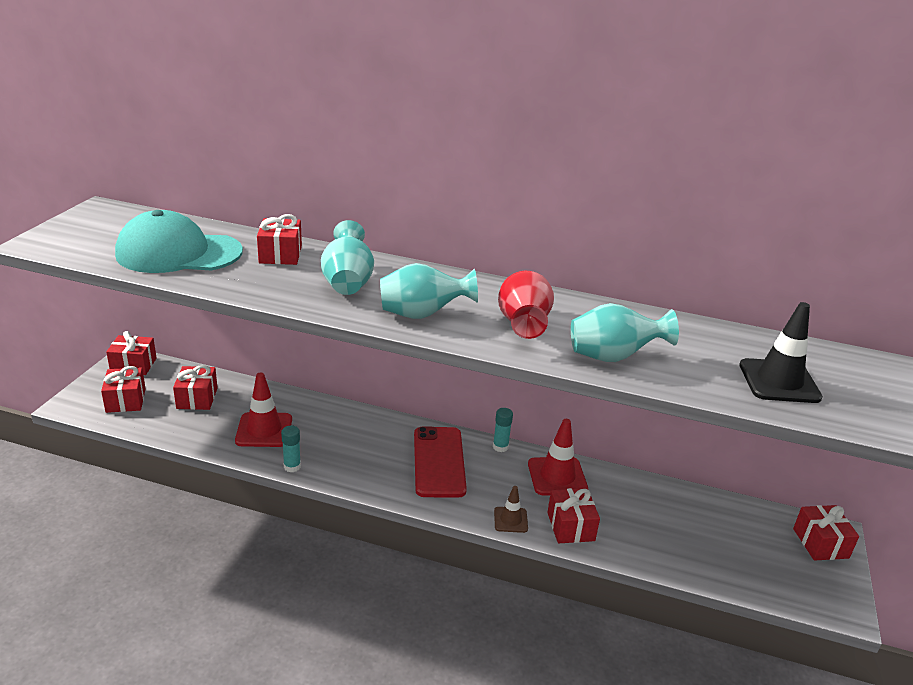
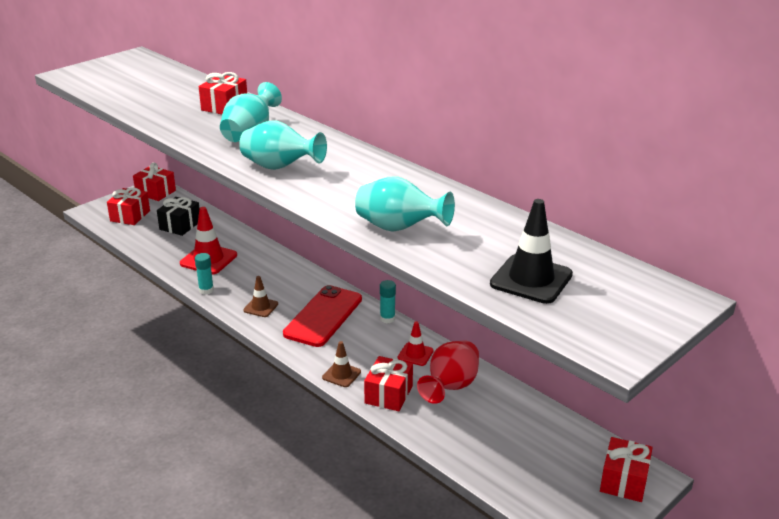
camera: 30 degrees right, 0 degrees up
(178, 253) = (153, 94): turquoise cap -> none
(197, 398) = (180, 225): red gift -> black gift
(367, 470) = (261, 307): none -> brown traffic cone
(523, 325) = (353, 190): red vase -> red vase (450, 387)
(557, 476) = (415, 354): red traffic cone -> red traffic cone, size x0.58

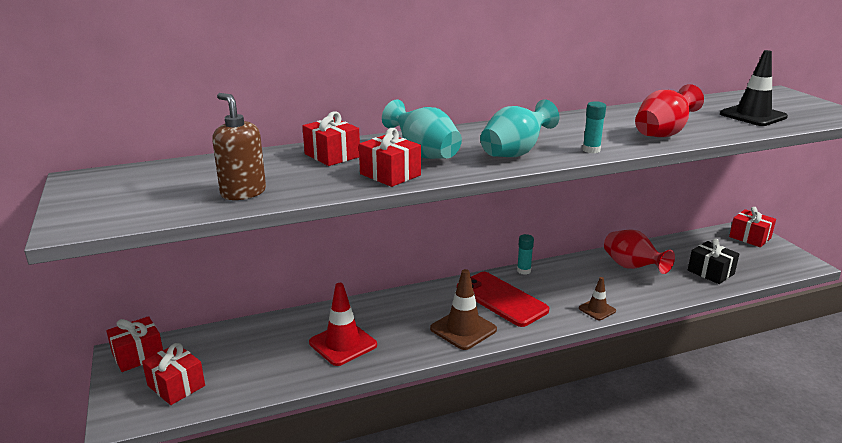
camera: 65 degrees left, 5 degrees down
(136, 99) = (243, 193): none -> brown soap dispenser
(180, 225) = (245, 350): black gift -> black gift (710, 272)
(206, 290) = (406, 357): turquoise glue stick -> turquoise glue stick (591, 150)
(261, 307) = (463, 329): brown traffic cone -> brown traffic cone, size x1.74
(388, 394) = (633, 294): red gift -> red gift (390, 174)
(399, 228) = (663, 134): turquoise vase -> red vase
(415, 354) = (582, 271): red traffic cone -> none

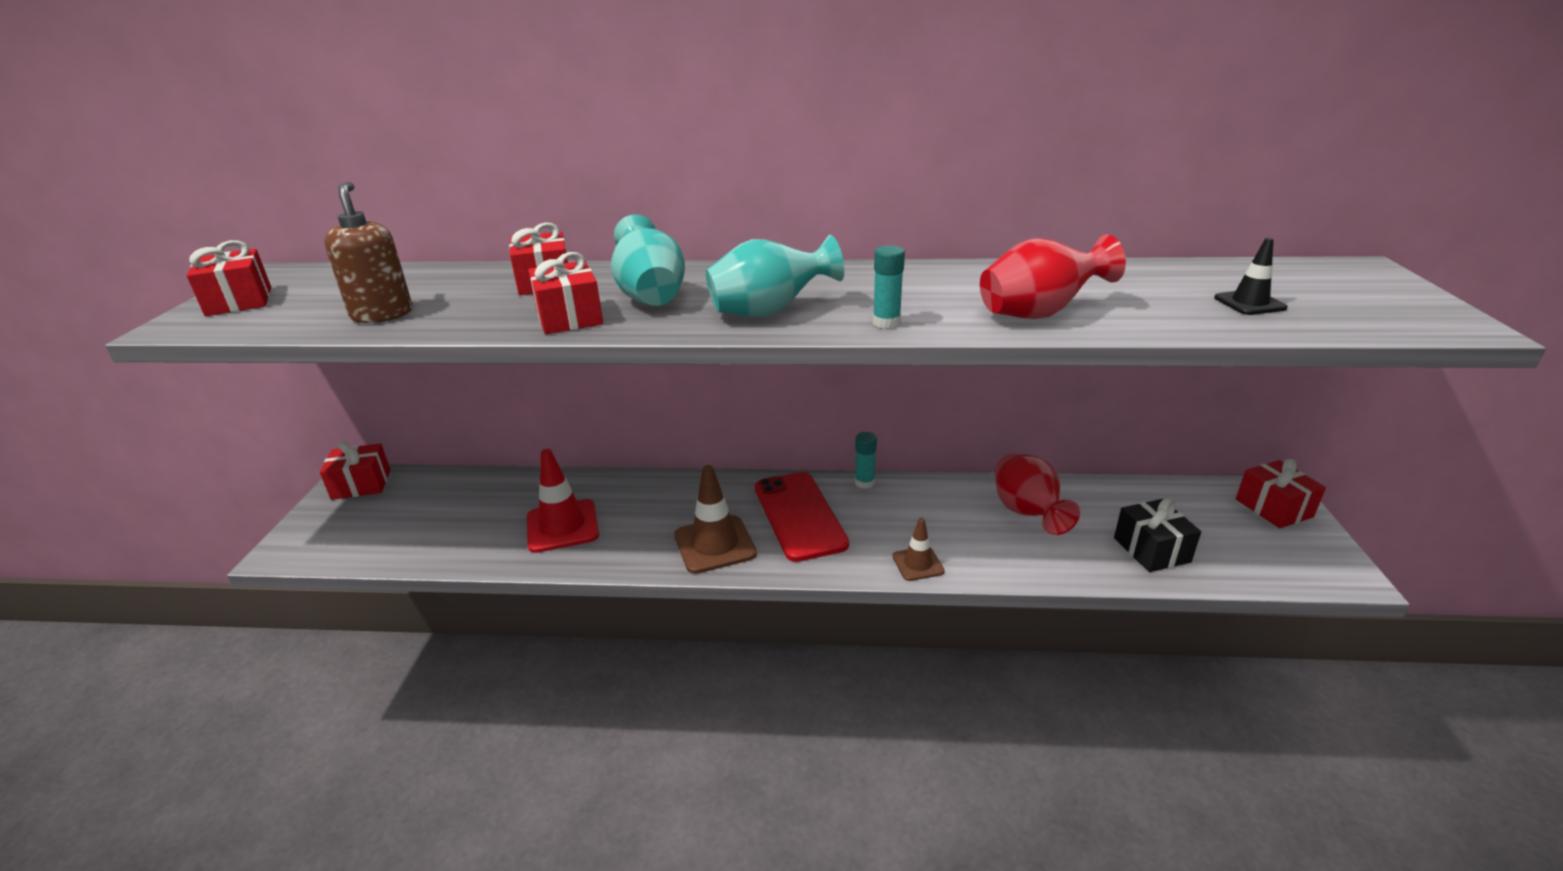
camera: 25 degrees right, 5 degrees up
(176, 385) = (362, 529): red gift -> red gift (239, 301)
(753, 115) = (1249, 303): black traffic cone -> black traffic cone, size x0.58

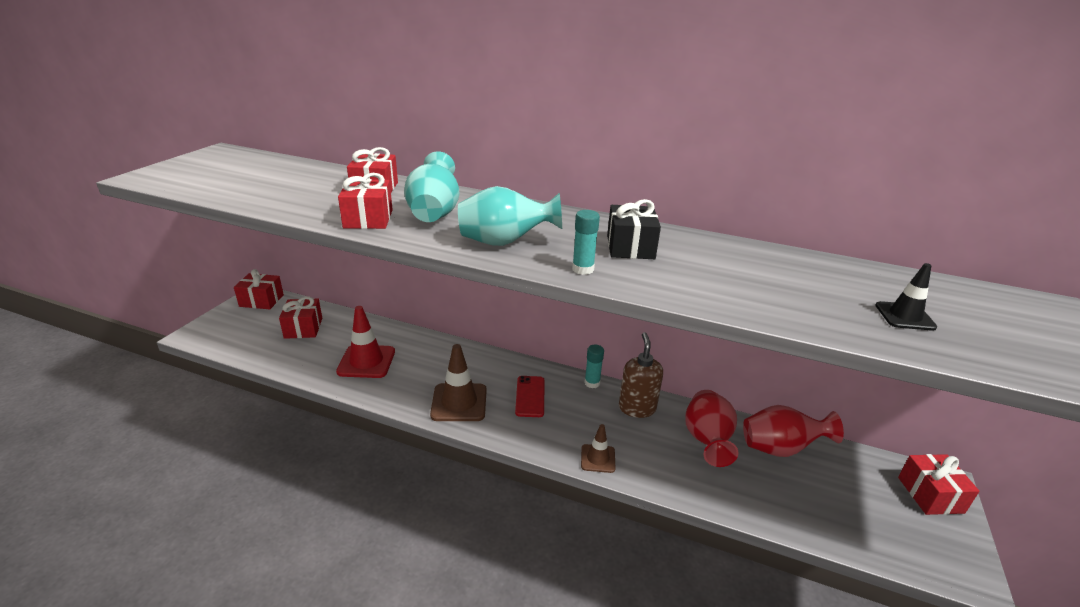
camera: 15 degrees right, 0 degrees up
(239, 301) = (187, 167): red gift -> red gift (303, 328)
(382, 314) = (258, 193): brown soap dispenser -> brown soap dispenser (637, 408)
(799, 516) = (530, 396): red phone -> red phone, size x0.58
(1039, 313) = (709, 287): red vase -> red vase (780, 448)
(1151, 550) = (797, 501): black gift -> black gift (630, 247)

